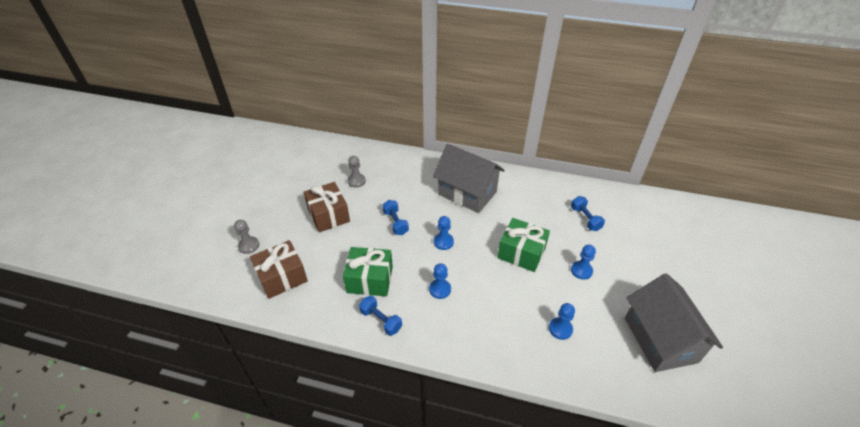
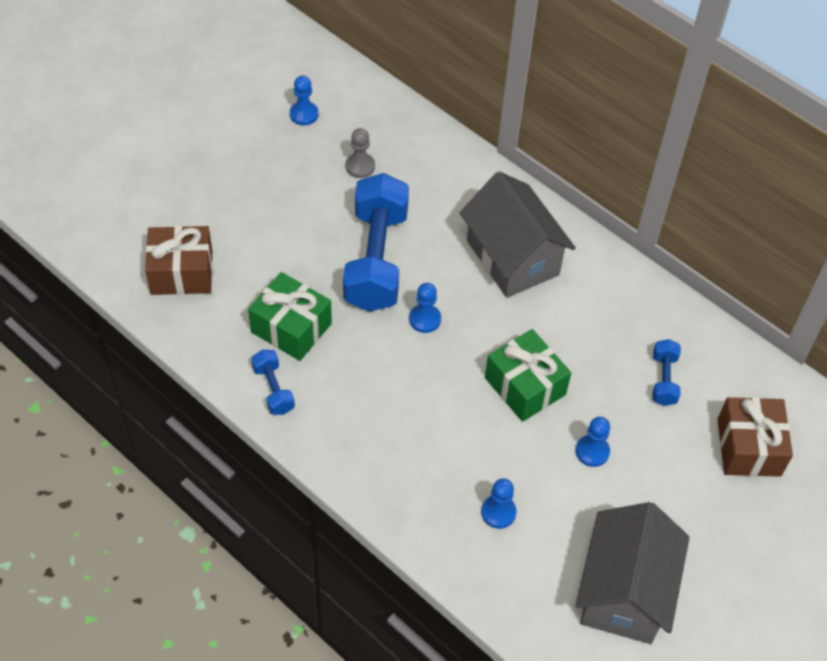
camera: 25 degrees right, 10 degrees up
(249, 245) = (161, 206): grey pawn -> none
(328, 215) = (290, 206): brown gift -> brown gift (749, 447)
(395, 223) = (376, 259): blue dumbbell -> blue dumbbell, size x2.21
(440, 289) = (375, 384): blue pawn -> blue pawn (304, 114)

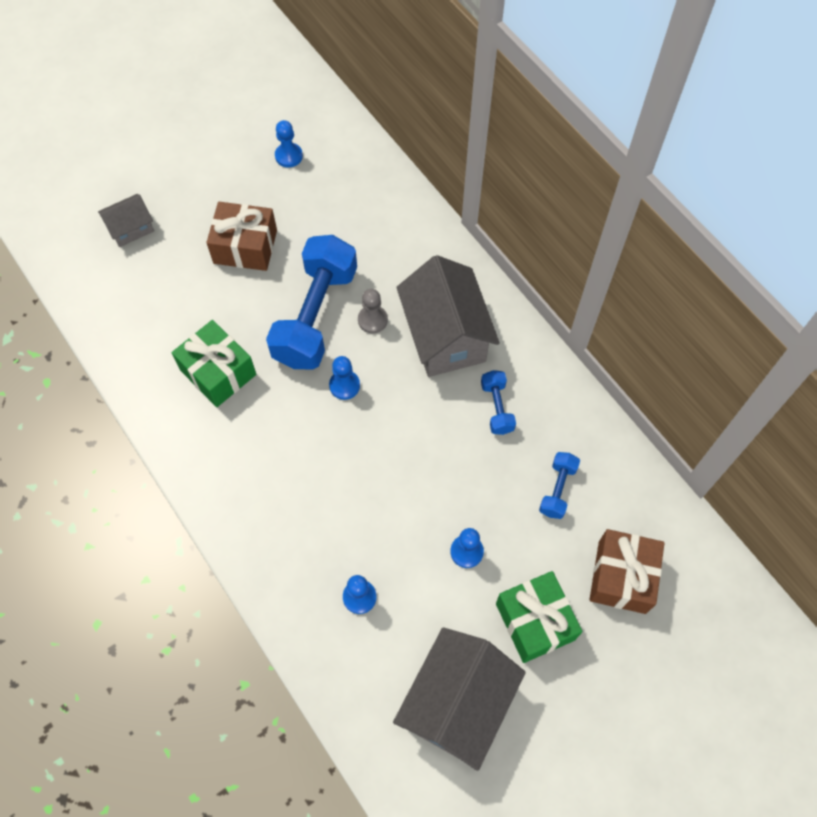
camera: 15 degrees right, 10 degrees up
(158, 206) = (131, 228): none -> grey house
(181, 272) = (134, 299): brown gift -> brown gift (245, 246)
(273, 389) = (185, 431): blue dumbbell -> blue dumbbell (497, 407)
(360, 166) = (326, 218): grey pawn -> grey pawn (372, 320)
(525, 386) = (421, 471): green gift -> green gift (535, 621)

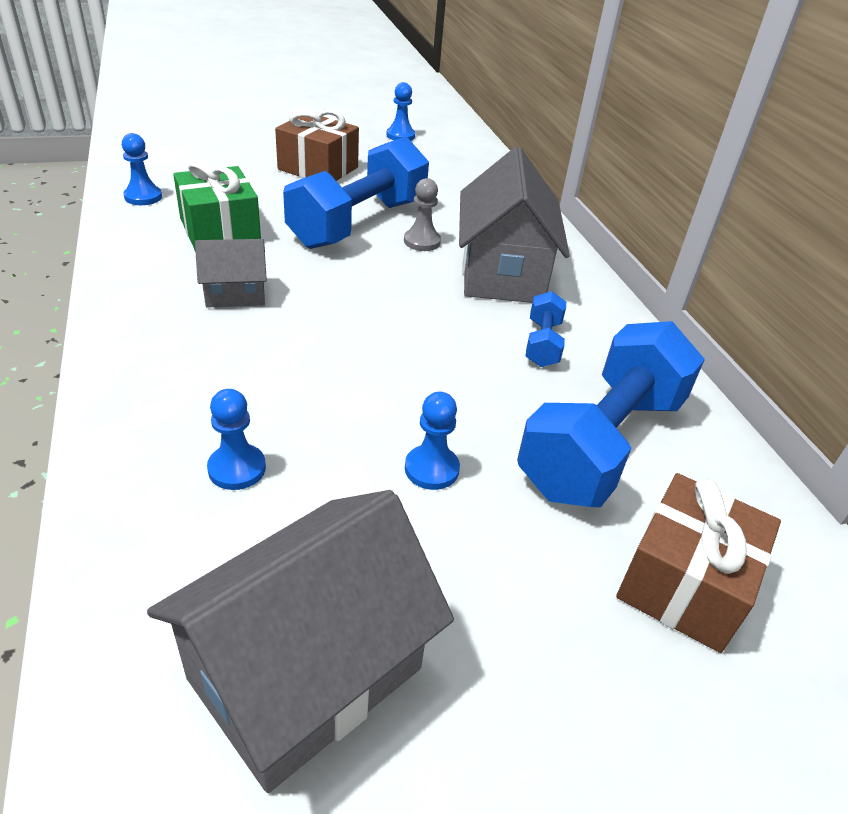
camera: 15 degrees right, 25 degrees down
(131, 228) = (216, 135): grey house -> grey house (235, 294)
(344, 385) = (357, 276): blue pawn -> blue pawn (143, 197)
(535, 621) = (507, 595): green gift -> none
(557, 489) = (602, 444): blue dumbbell -> blue dumbbell, size x2.21

